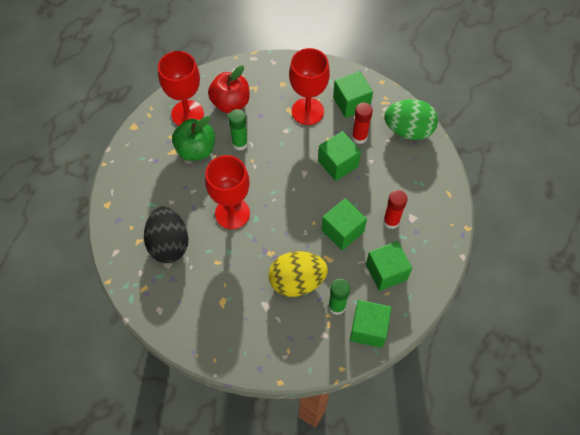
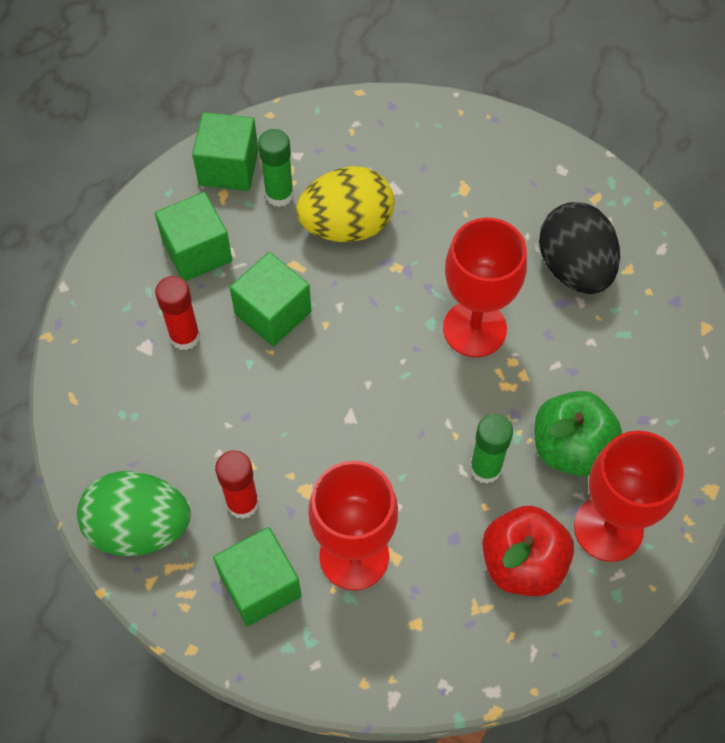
camera: 175 degrees right, 0 degrees up
(338, 163) = (285, 441): green cube -> none

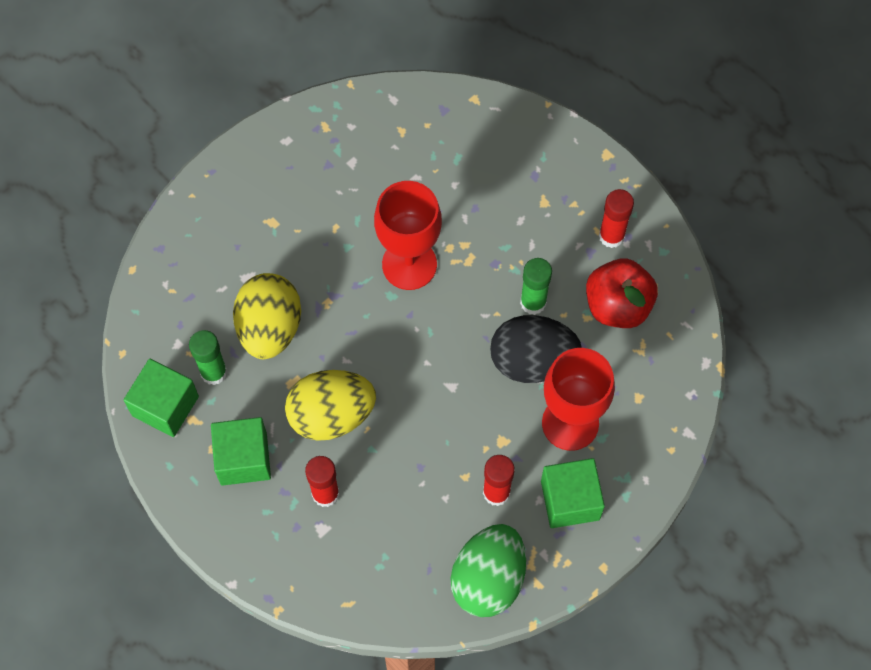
camera: 70 degrees left, 5 degrees up
(273, 313) = (331, 415): green cube -> yellow egg
(570, 448) = (538, 235): green apple -> none
(574, 268) = (384, 169): black egg -> black egg (532, 361)
(608, 528) = (611, 236): red goblet -> red glue stick

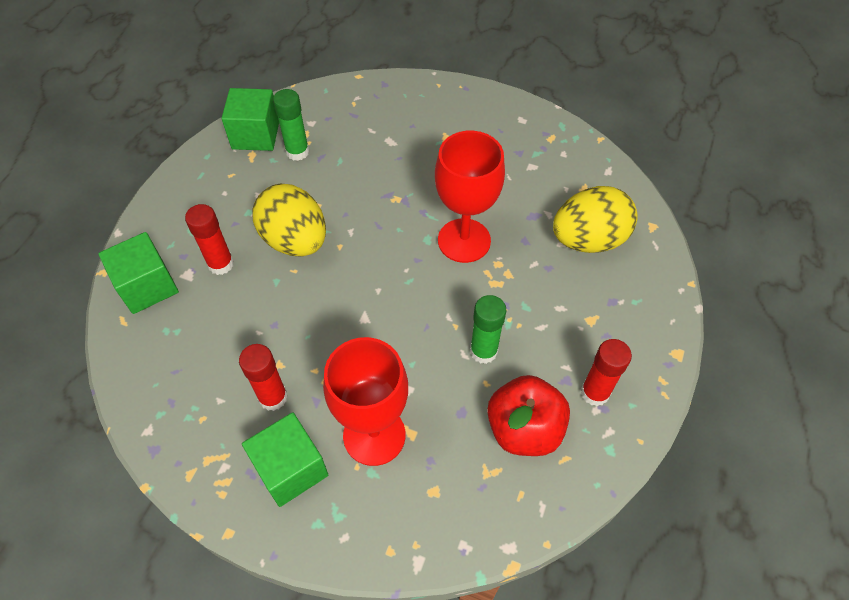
camera: 65 degrees right, 10 degrees down
(243, 459) = (231, 198): green cube -> green cube (147, 286)
(270, 328) = (353, 171): yellow egg -> yellow egg (588, 240)
(488, 579) = (180, 426): green egg -> none
(532, 361) = (423, 375): black egg -> none

